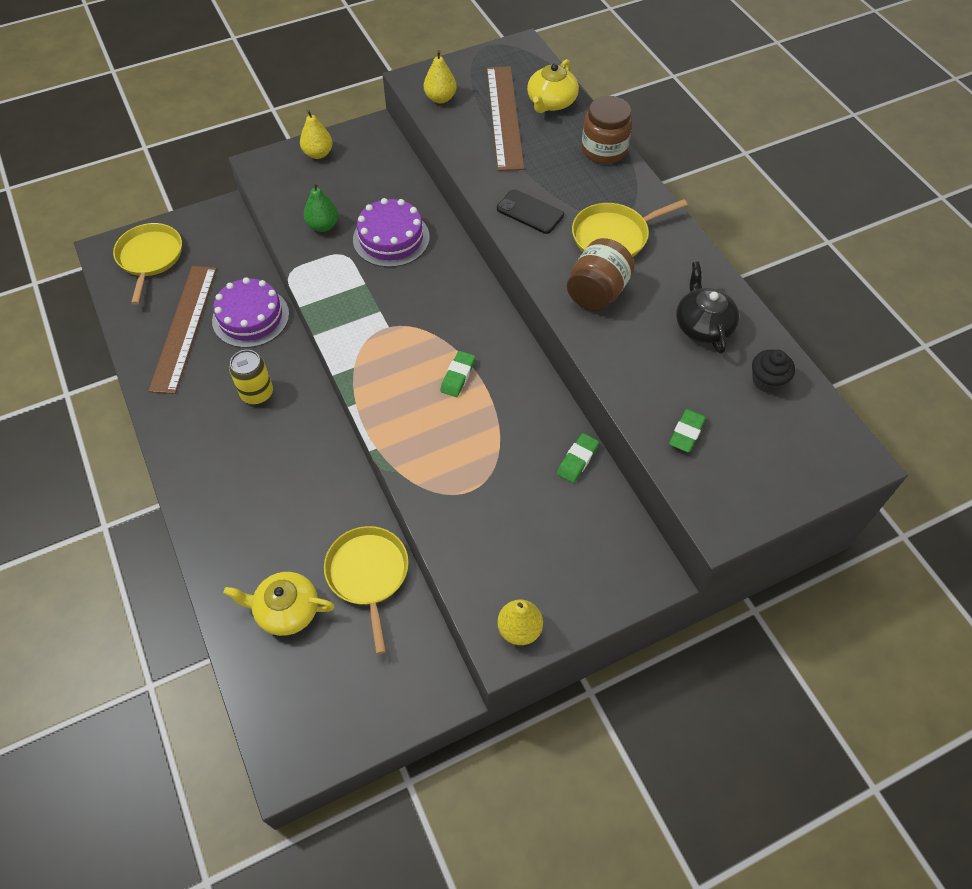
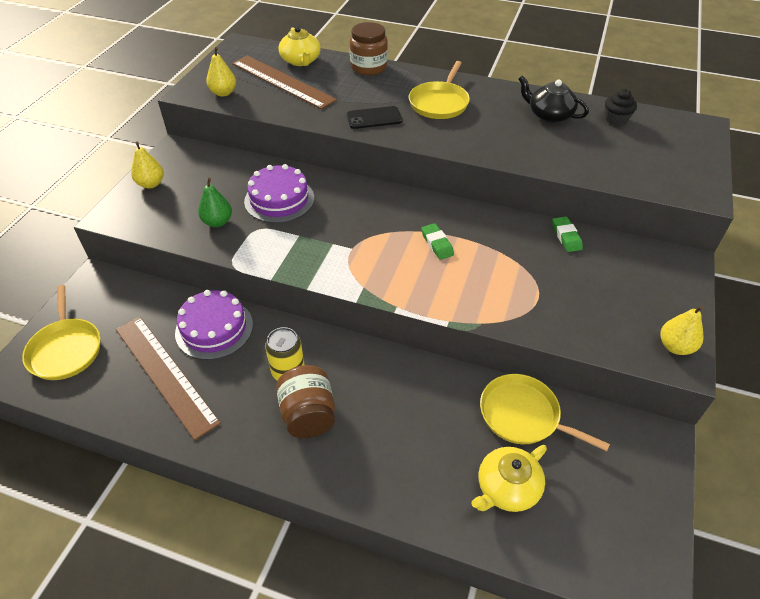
camera: 45 degrees left, 10 degrees down
(150, 258) = (66, 349): yellow pan -> yellow pan turned 150 degrees counterclockwise
(597, 292) = (474, 133): brown jar -> brown jar (308, 415)
(686, 433) = (622, 166): green eraser -> none

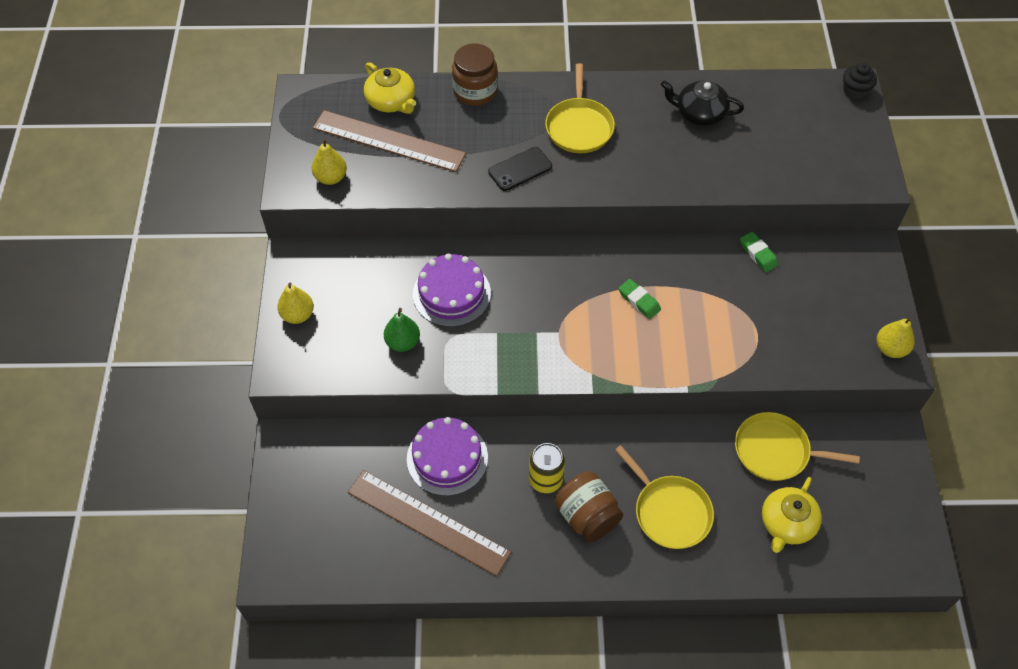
camera: 20 degrees left, 10 degrees up
(66, 349) = (310, 530): yellow pan -> yellow pan (669, 511)
(616, 119) = (767, 101): black cupcake -> black cupcake (855, 91)

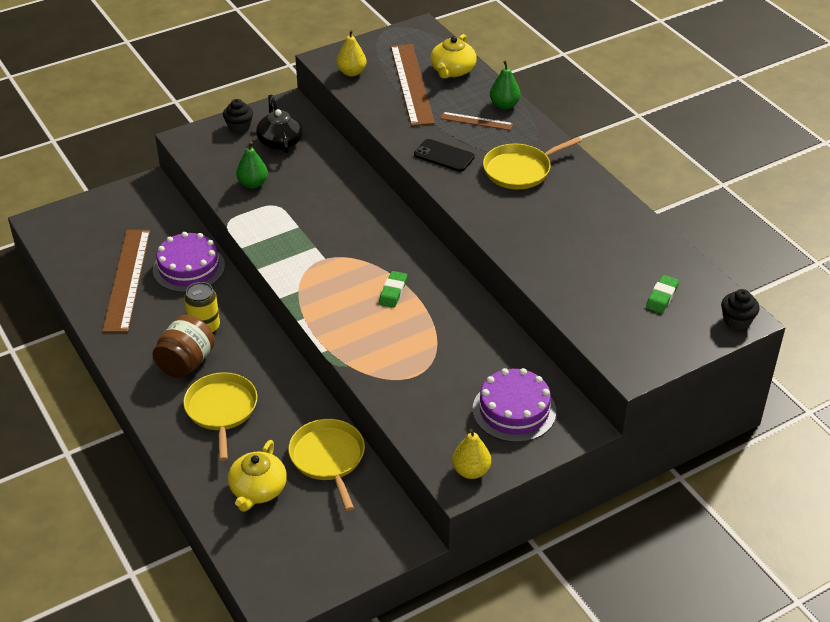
camera: 60 degrees right, 15 degrees down
(298, 315) = (239, 127): yellow pear -> black cupcake
(451, 293) = (317, 190): purple cake -> purple cake (514, 410)
(475, 91) = (504, 105): brown jar -> green pear
(484, 122) = (476, 121): none -> brown ruler
(669, 511) = (221, 410): yellow pan -> yellow pan turned 150 degrees clockwise
(699, 113) = (604, 231): black teapot -> black teapot (280, 141)
(758, 254) = (507, 347): green eraser -> green eraser (661, 297)
(787, 523) = (258, 489): yellow teapot -> yellow teapot turned 75 degrees counterclockwise

